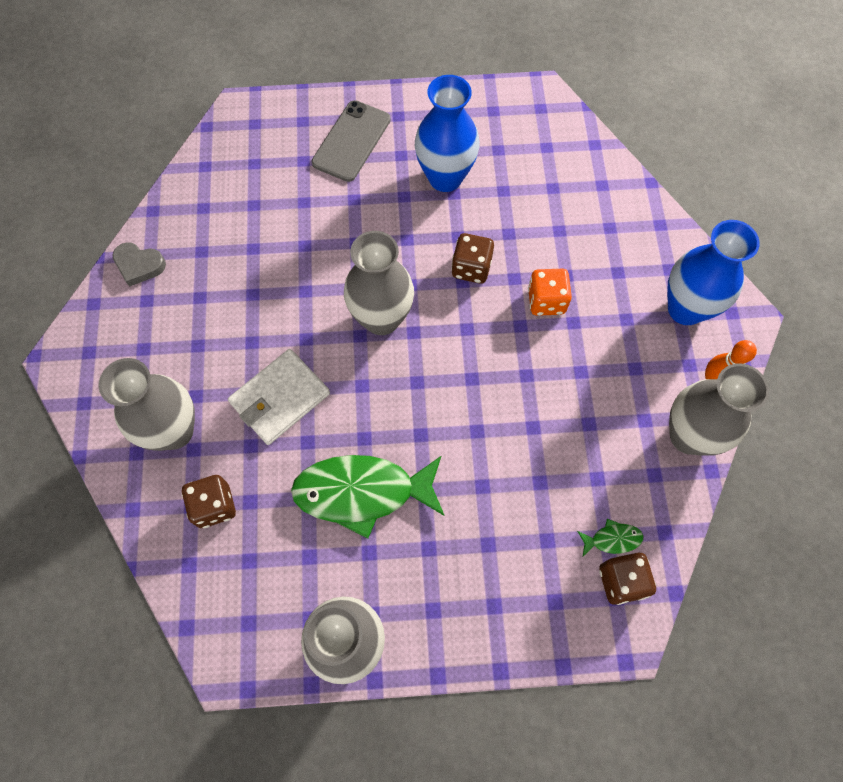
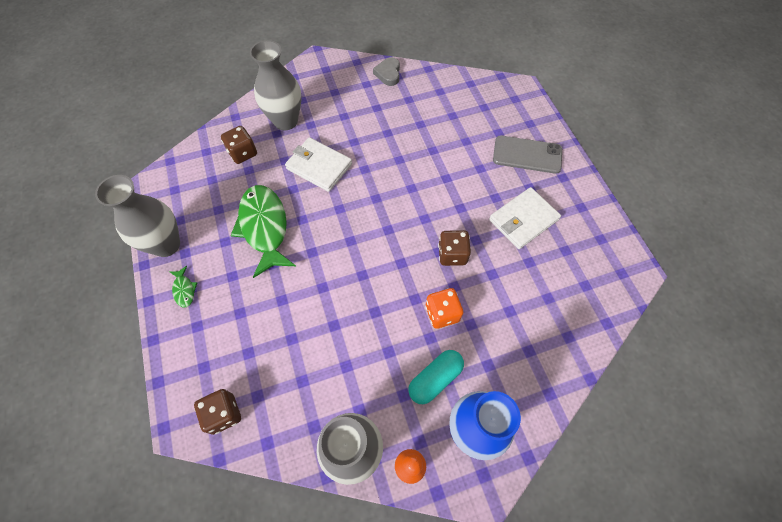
camera: 75 degrees right, 5 degrees down
(381, 318) = (392, 207): grey vase -> none
(445, 177) = (523, 220): blue vase -> white wallet
(612, 539) = (255, 401): green fish -> green fish (184, 290)
(623, 330) = (435, 379): none -> turquoise capsule

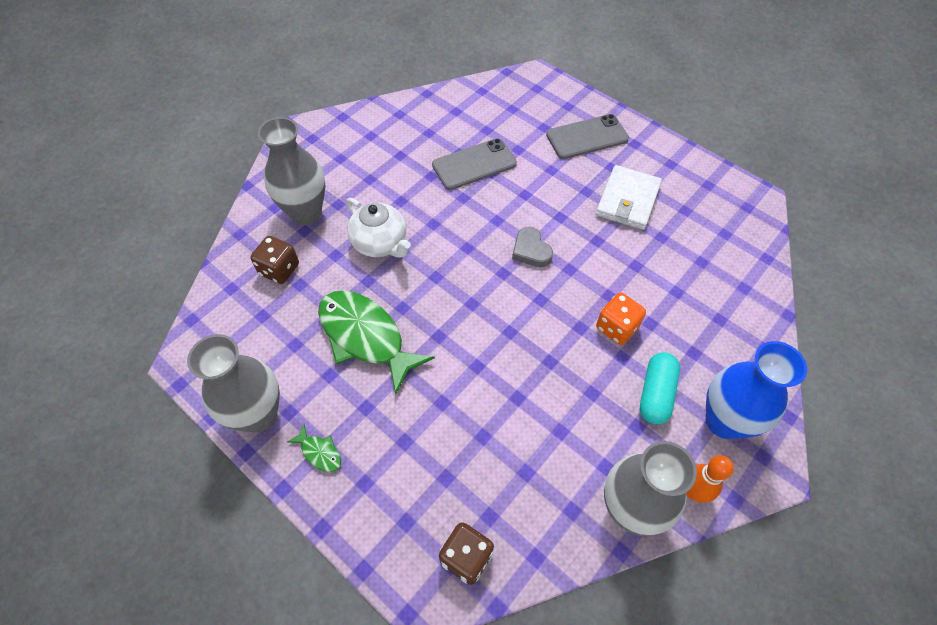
camera: 30 degrees left, 5 degrees down
(319, 166) = (380, 243): white wallet -> white teapot
(388, 74) = (387, 115): grey heart -> grey heart (531, 250)
(424, 138) = (474, 164): none -> grey phone
(452, 254) = (585, 266): brown dice -> none

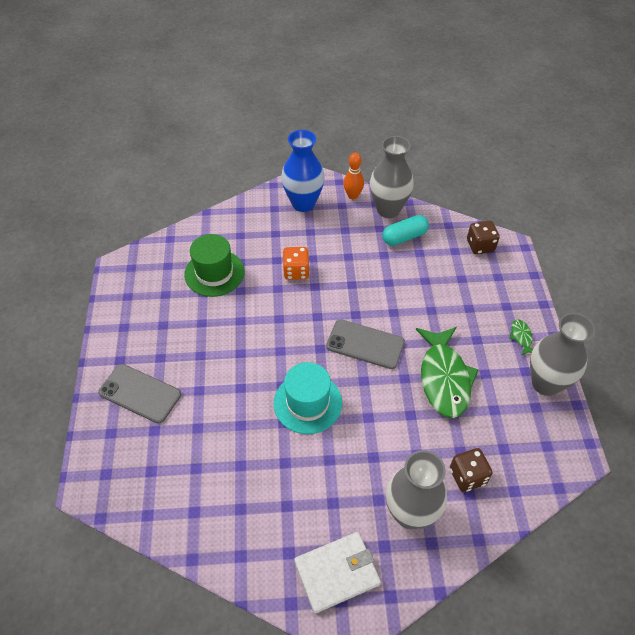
camera: 135 degrees left, 5 degrees down
(380, 243) = (377, 435): white teapot -> none
(461, 224) = (307, 403): none -> turquoise hat
(474, 164) = (243, 443): grey phone -> grey phone (365, 344)
(531, 250) = (286, 347): grey heart -> none
(627, 200) = (186, 328): white wallet -> white wallet (337, 573)
(655, 394) = (318, 233): turquoise capsule -> turquoise capsule (404, 237)
(680, 261) = (214, 273): none -> green hat

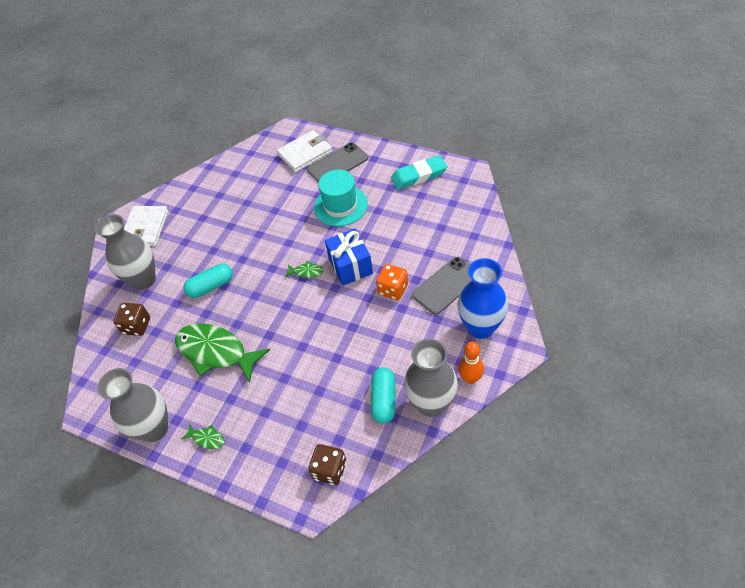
camera: 125 degrees right, 0 degrees up
(130, 440) = (305, 153): none -> white wallet
(136, 306) = (419, 175): none -> turquoise eraser
(214, 273) = (425, 231): green hat -> none
(285, 315) = (350, 266): none -> blue gift
(307, 403) = (262, 253): turquoise hat -> turquoise hat (340, 206)
(311, 348) = (306, 272): none -> green fish
(365, 344) = (285, 310): grey phone -> grey phone (446, 285)
(377, 430) = (211, 286): none -> turquoise capsule

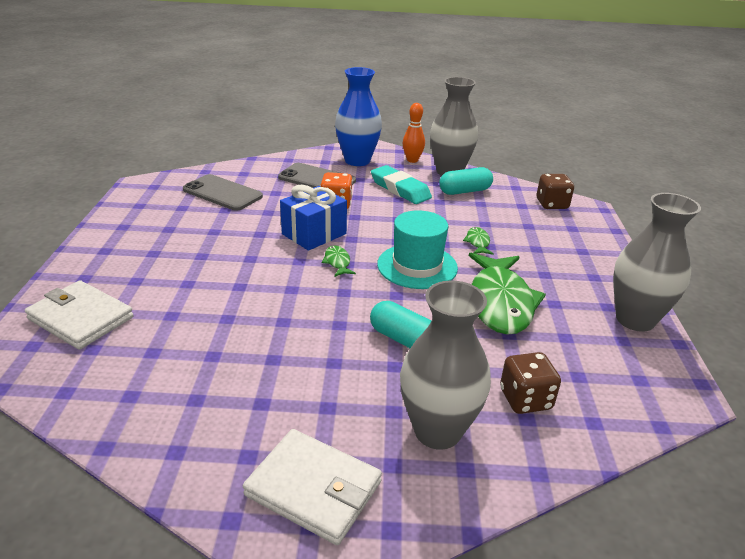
camera: 120 degrees left, 20 degrees down
(145, 228) = (313, 489): white wallet -> white wallet turned 45 degrees clockwise
(207, 438) = (601, 277): green fish -> green fish (478, 242)
(337, 164) = (114, 279): grey phone -> grey phone (222, 193)
(340, 206) = (209, 259): turquoise hat -> turquoise hat (417, 266)
(419, 175) = (145, 213): turquoise eraser -> turquoise eraser (400, 189)

